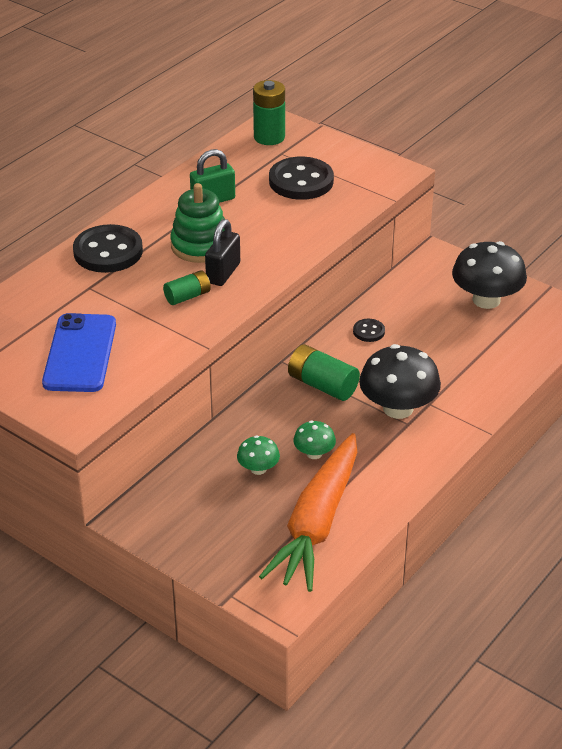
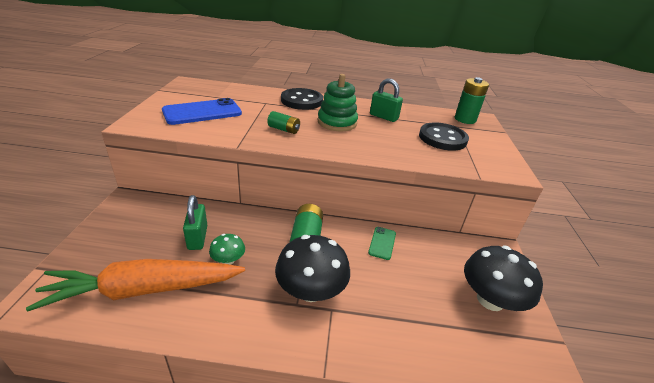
camera: 55 degrees right, 5 degrees down
(223, 273) = (319, 135): black padlock -> none
(258, 469) = (197, 237): green mushroom -> green padlock
(368, 331) = (382, 243): black button -> green phone

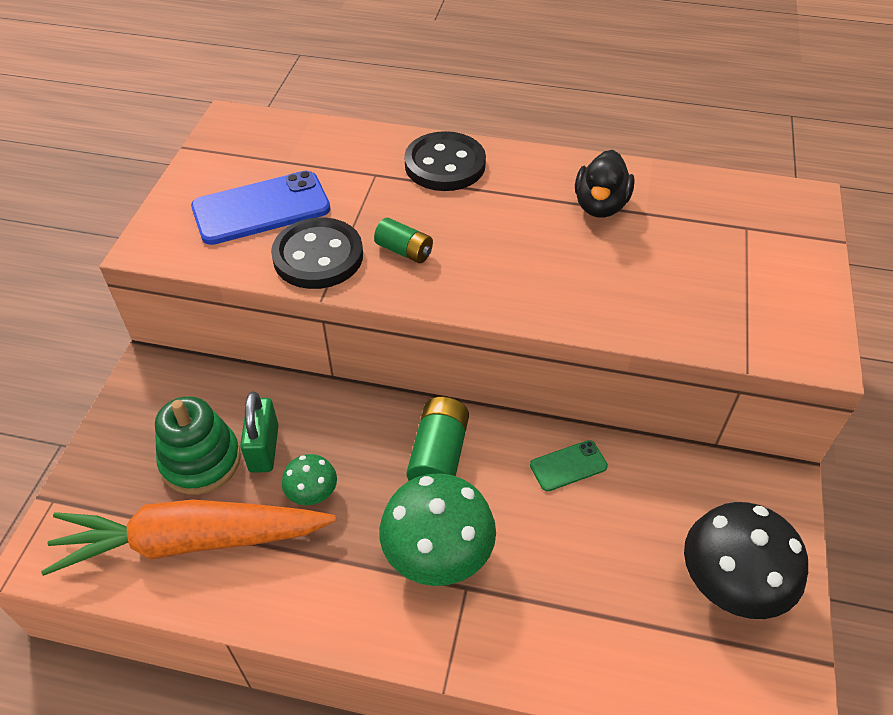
camera: 10 degrees right, 15 degrees up
(311, 290) = (438, 553): black mushroom -> green mushroom
(337, 122) = (505, 227): green stacking toy -> green stacking toy (201, 461)
(382, 243) = (568, 466): green phone -> green phone turned 45 degrees clockwise
(383, 117) = (600, 206): green padlock -> black duck
(442, 138) = (704, 265): black button -> black button (318, 256)
(465, 119) = (769, 206): green battery -> none

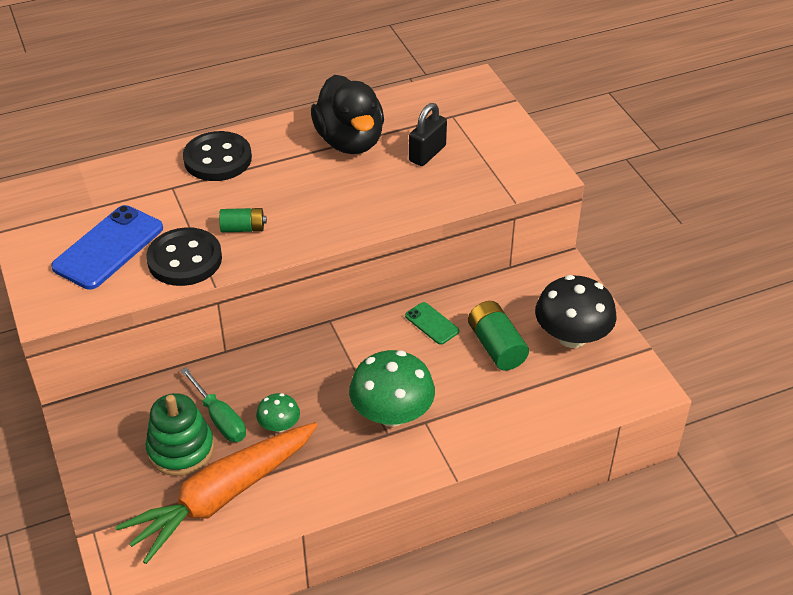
camera: 35 degrees left, 5 degrees down
(264, 448) = (219, 418): green padlock -> green screwdriver
(439, 455) = (344, 360): green battery -> green battery (496, 346)
(568, 466) = (432, 323): green phone -> green phone turned 75 degrees counterclockwise
(600, 206) = (350, 141): black duck -> black duck, size x1.55
(680, 259) = (427, 153): none -> black padlock

